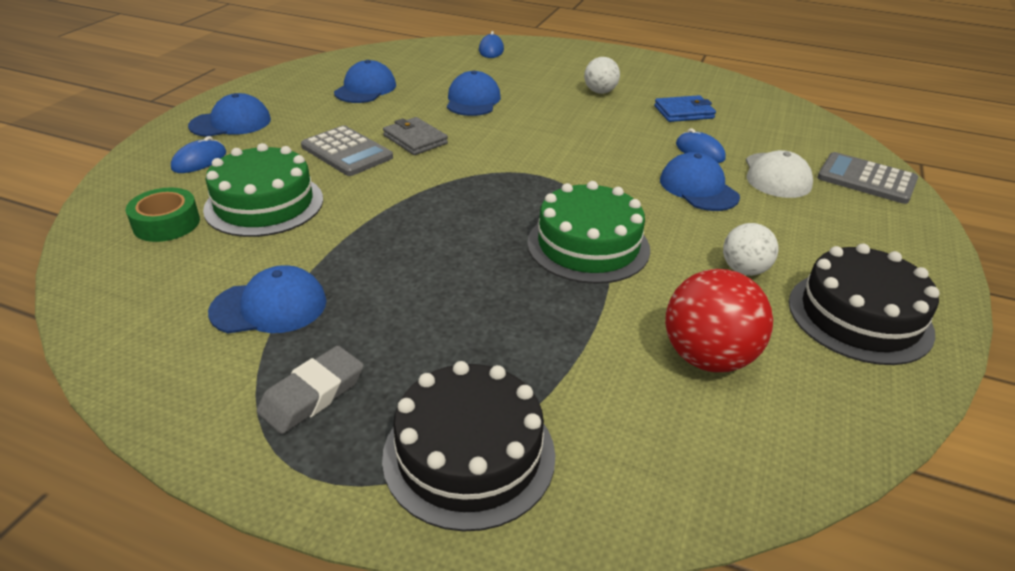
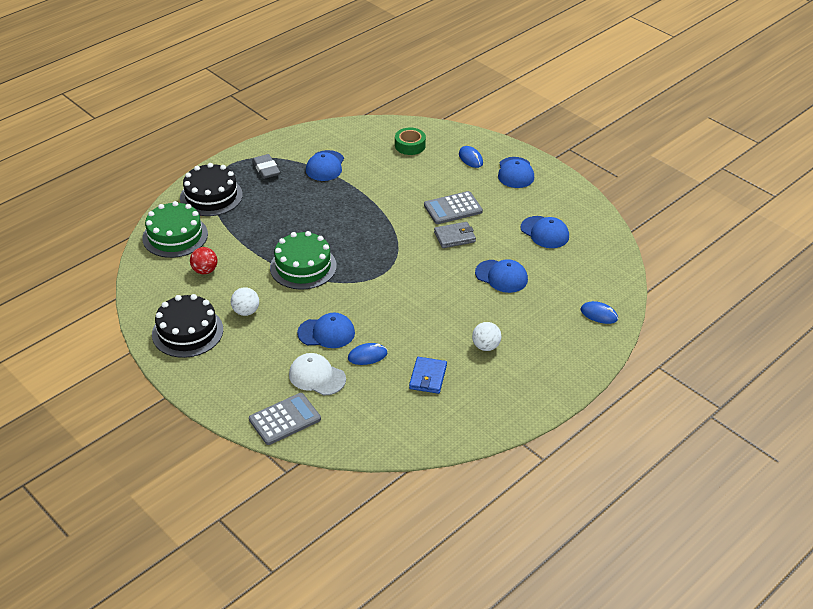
camera: 115 degrees right, 5 degrees up
(264, 204) = (410, 174): green cake -> green cake (175, 236)
(707, 357) = (205, 270): red ball -> red ball, size x0.61

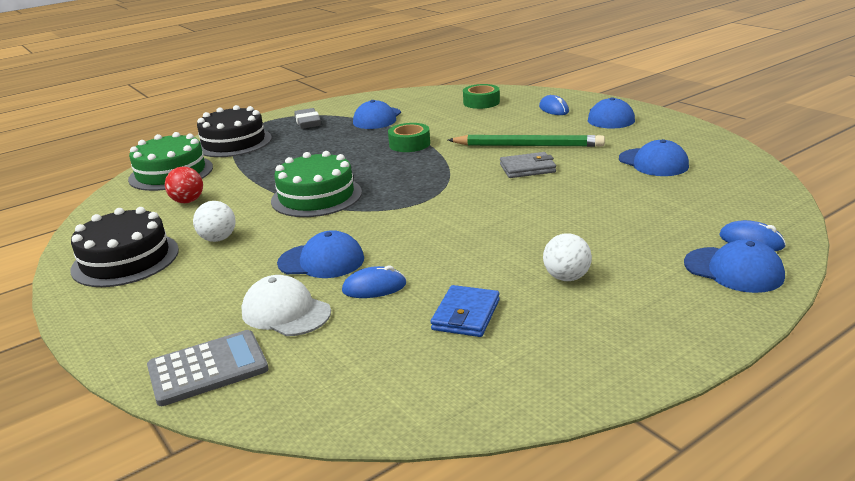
camera: 10 degrees right, 15 degrees down
(360, 203) = (409, 144): none -> green tape
(453, 208) = (527, 145): grey calculator -> green pencil
(501, 276) = (592, 203): blue cap -> blue cap (733, 270)

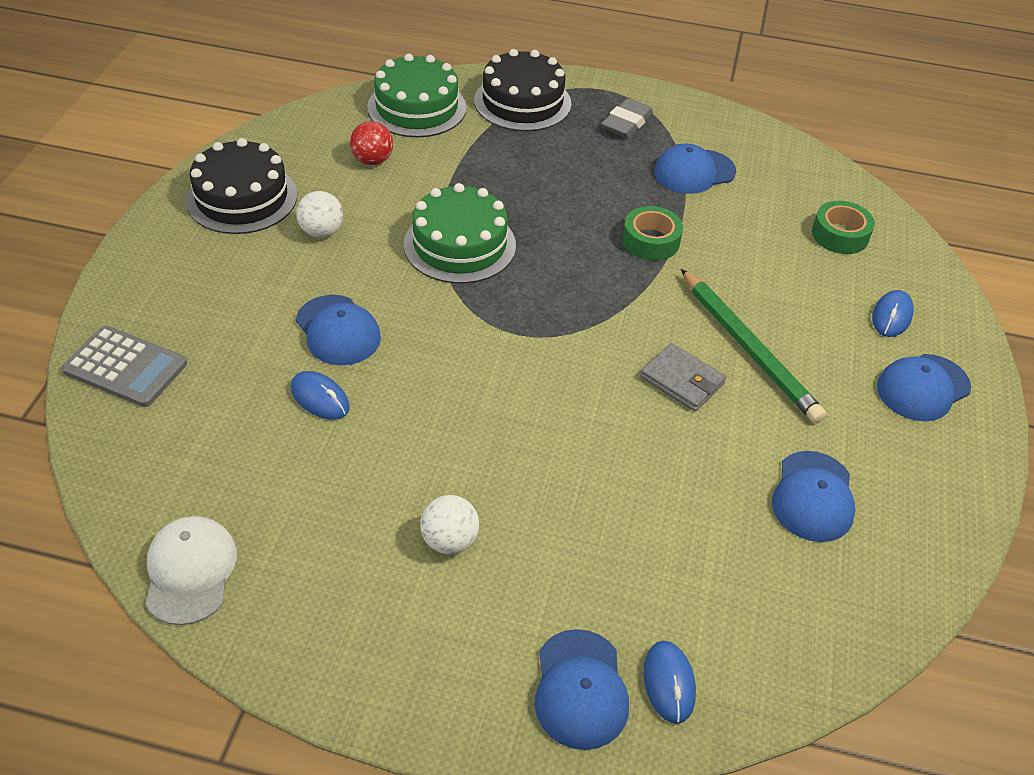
camera: 45 degrees right, 20 degrees up
(286, 312) = (236, 362): white cap -> white cap (190, 571)
(466, 315) = (321, 494): blue wallet -> none

